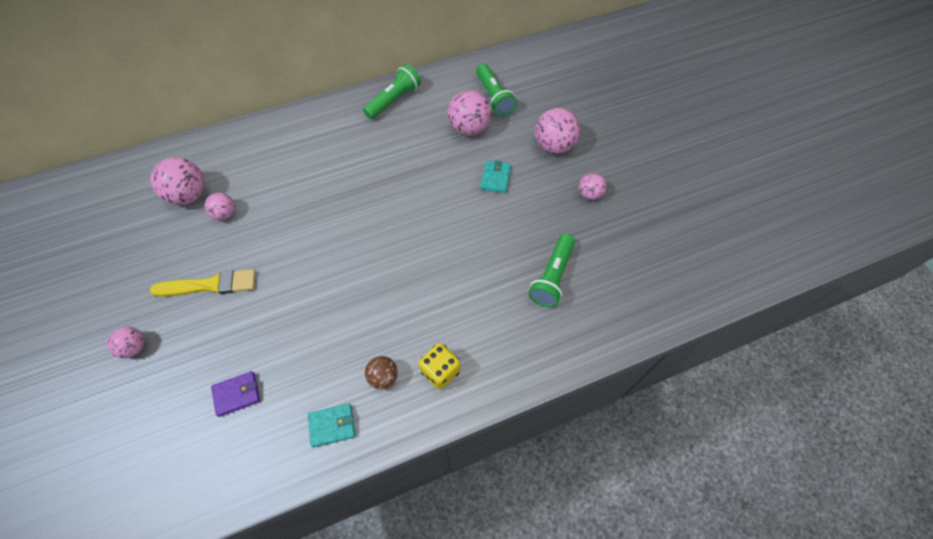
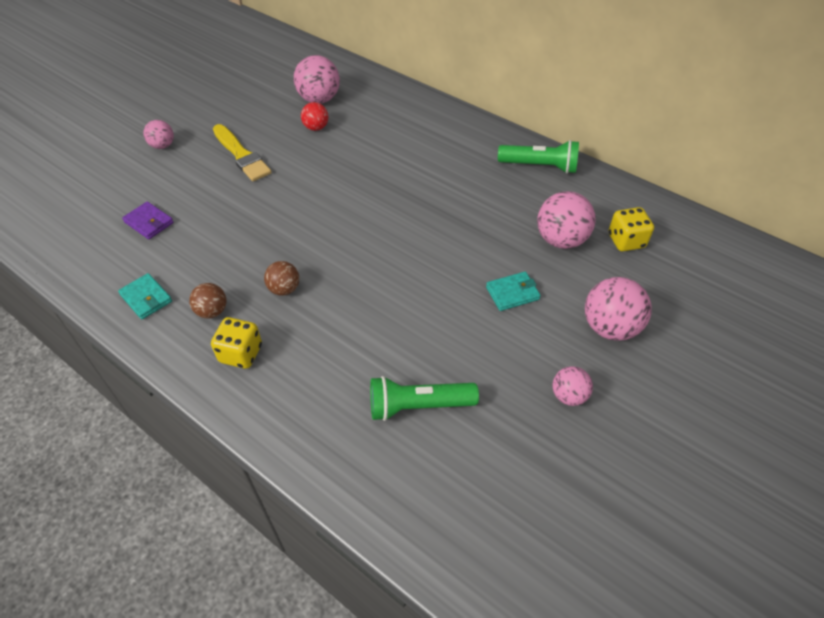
camera: 60 degrees right, 10 degrees down
(225, 214) = (316, 128): pink ball -> red ball
(396, 315) = (284, 289): none -> brown ball
(494, 97) = (626, 241): green flashlight -> yellow dice

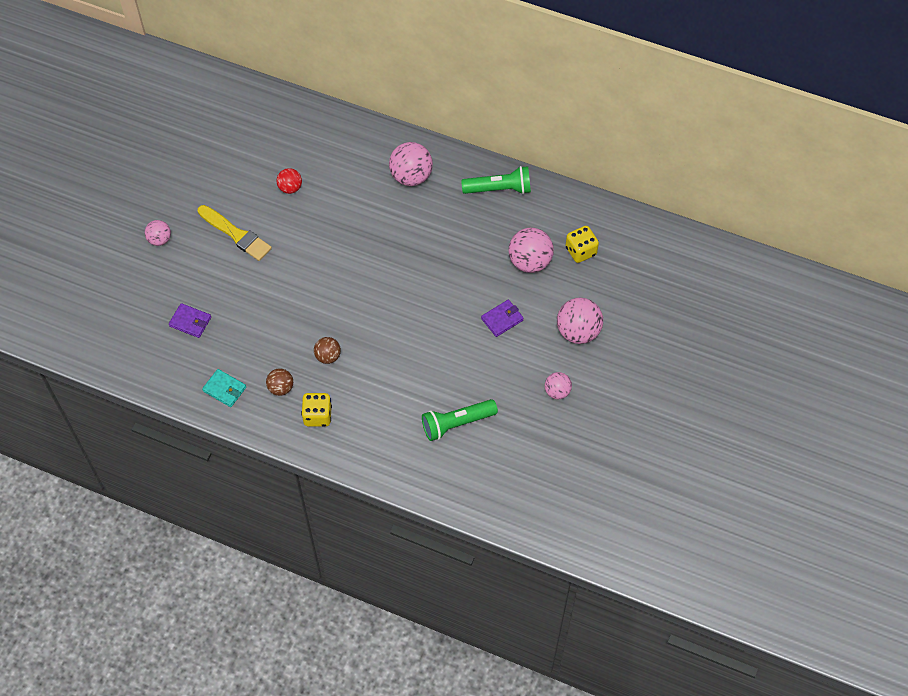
camera: 15 degrees left, 10 degrees up
(319, 99) = (280, 152): pink ball -> pink ball (411, 176)
(512, 293) = (502, 319): turquoise wallet -> purple wallet

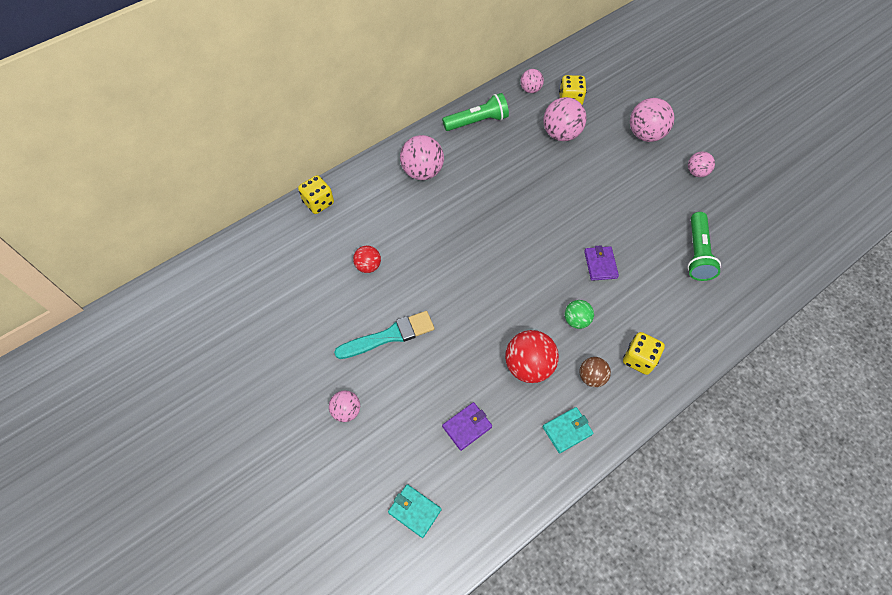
camera: 60 degrees left, 0 degrees up
(110, 319) = (414, 511): none -> turquoise wallet
(236, 234) = (389, 336): yellow brush -> turquoise brush
(265, 340) = (528, 366): none -> red ball
(328, 356) = (576, 320): brown ball -> green ball
(330, 121) = (318, 203): none -> yellow dice
(499, 189) = (477, 122): green flashlight -> green flashlight turned 45 degrees clockwise
(502, 319) = (607, 176): purple wallet -> purple wallet (600, 264)
(571, 213) = (530, 90): none -> pink ball

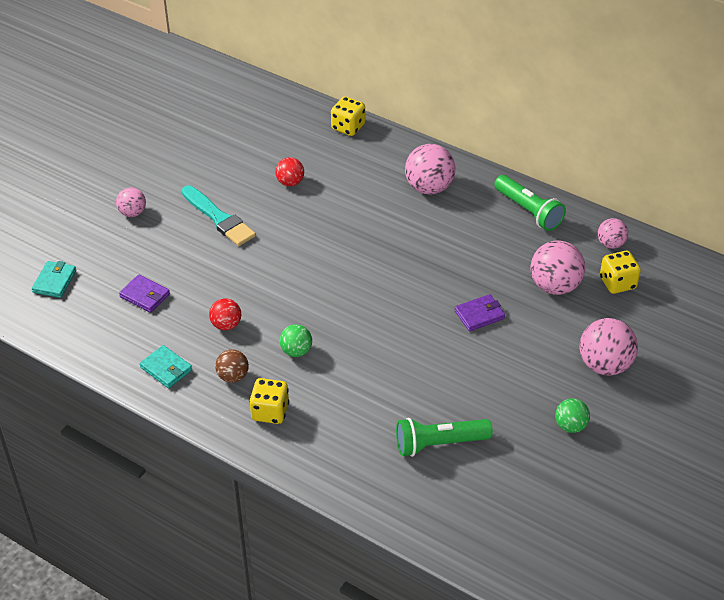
camera: 70 degrees right, 15 degrees down
(528, 366) = (226, 325): red ball -> red ball, size x0.58
(600, 264) = (379, 357): purple wallet -> purple wallet (479, 315)
(696, 172) = (570, 426): pink ball -> green ball

